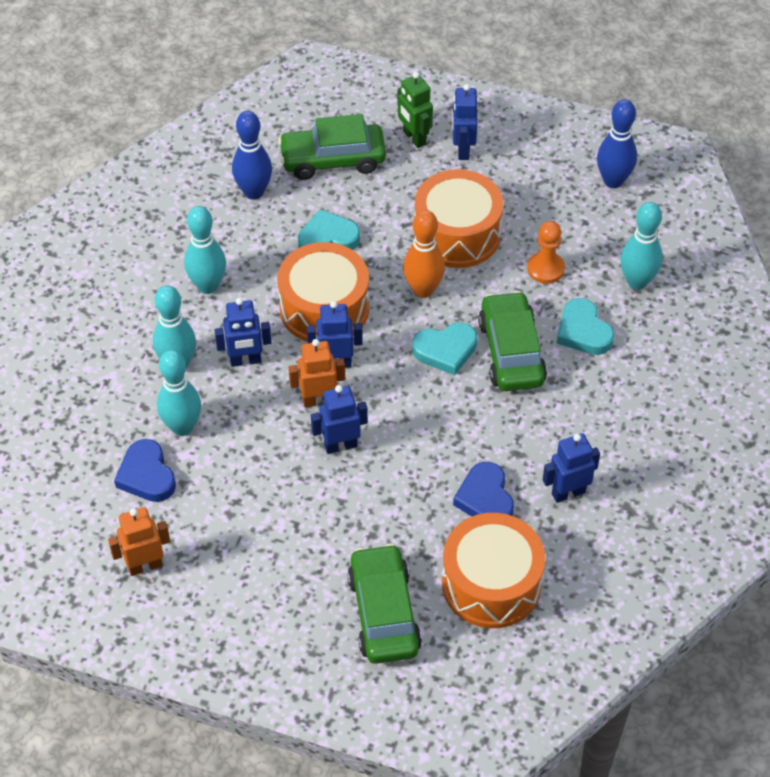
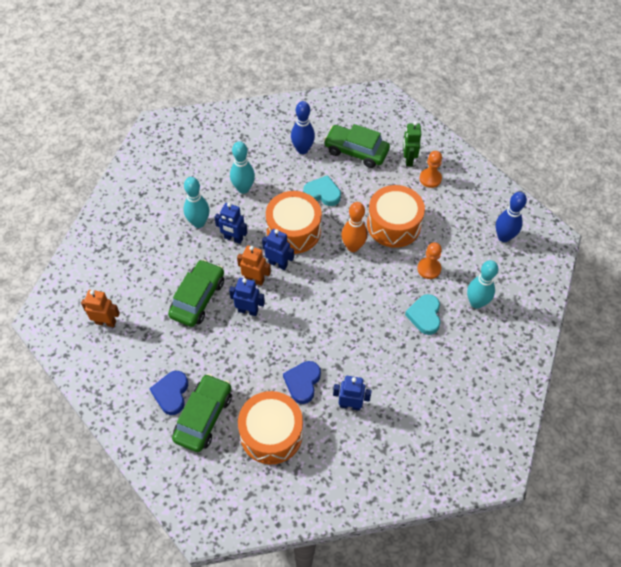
camera: 30 degrees right, 5 degrees up
(146, 475) = (141, 274): blue heart -> blue heart (171, 394)
(182, 427) = (177, 258): turquoise bowling pin -> none
(445, 350) = (341, 287): turquoise heart -> none
(462, 150) = (430, 179): blue robot -> orange pawn
(511, 352) = (376, 306): green car -> green car (198, 298)

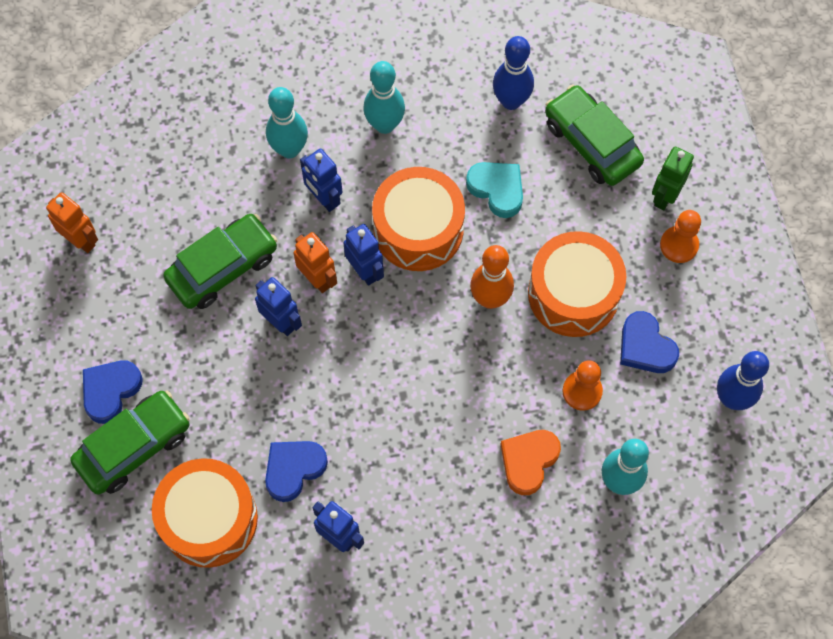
camera: 30 degrees right, 10 degrees up
(424, 316) = (528, 461): turquoise heart -> orange heart
(446, 233) = (645, 346): none -> blue heart

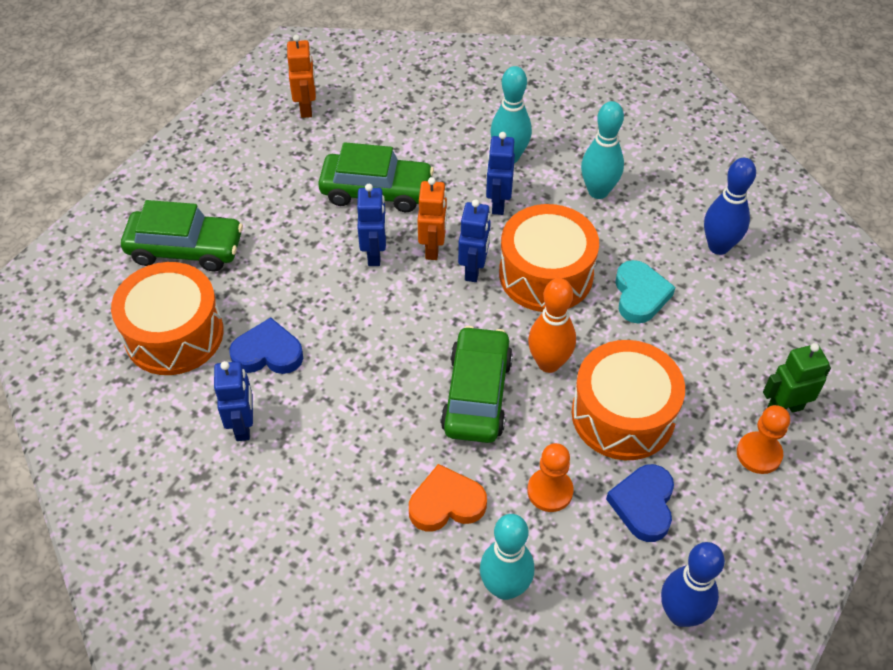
camera: 45 degrees right, 15 degrees down
(110, 391) = (214, 205): blue heart -> none
(591, 143) = (758, 322): green car -> green car (477, 394)

